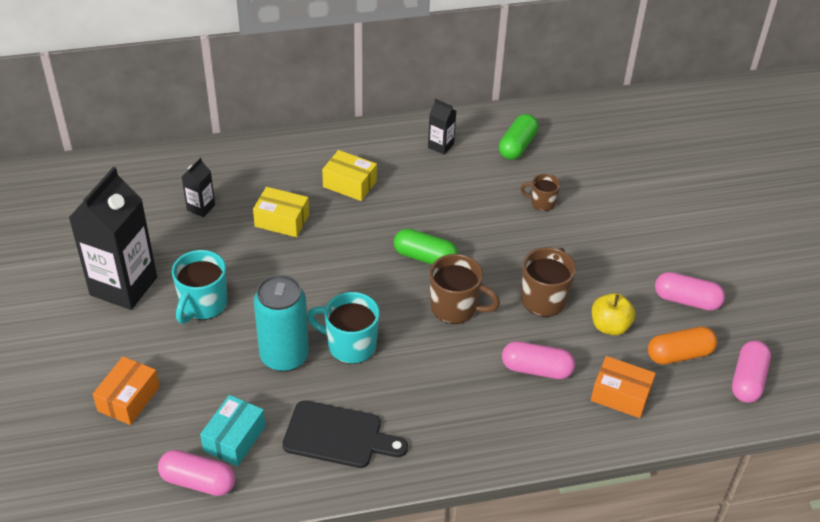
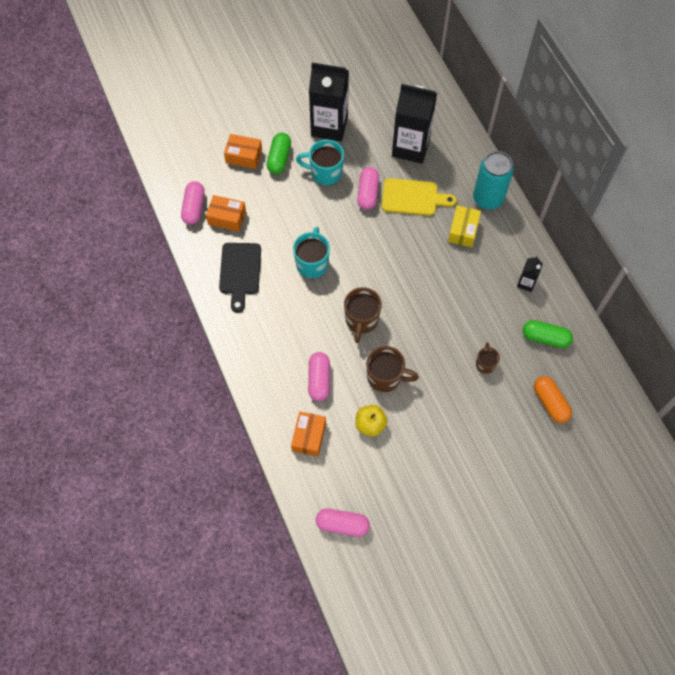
camera: 80 degrees right, 20 degrees up
(201, 207) = (410, 147): black carton -> black carton, size x2.23
(234, 438) = (227, 218): turquoise box -> orange box
(282, 220) = (413, 197): yellow box -> yellow cutting board
(284, 356) = (294, 228): turquoise can -> turquoise can (488, 198)
(425, 257) = (404, 293): green capsule -> green capsule (279, 158)
(679, 354) = (355, 475): orange capsule -> orange capsule (550, 402)
(686, 300) = (410, 478): pink capsule -> pink capsule (368, 193)

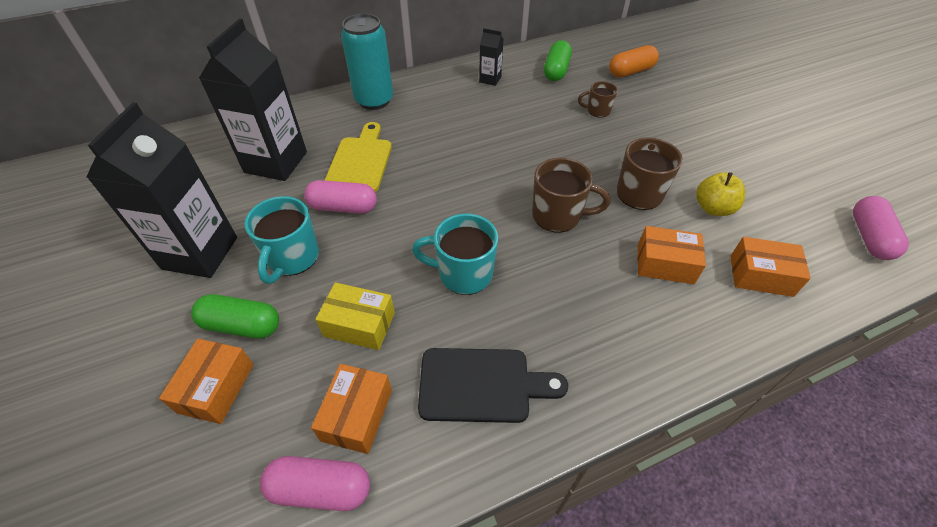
camera: 90 degrees left, 15 degrees down
(319, 380) = (665, 264): pink capsule -> orange box
(463, 231) = (418, 121): yellow box -> yellow box (359, 324)

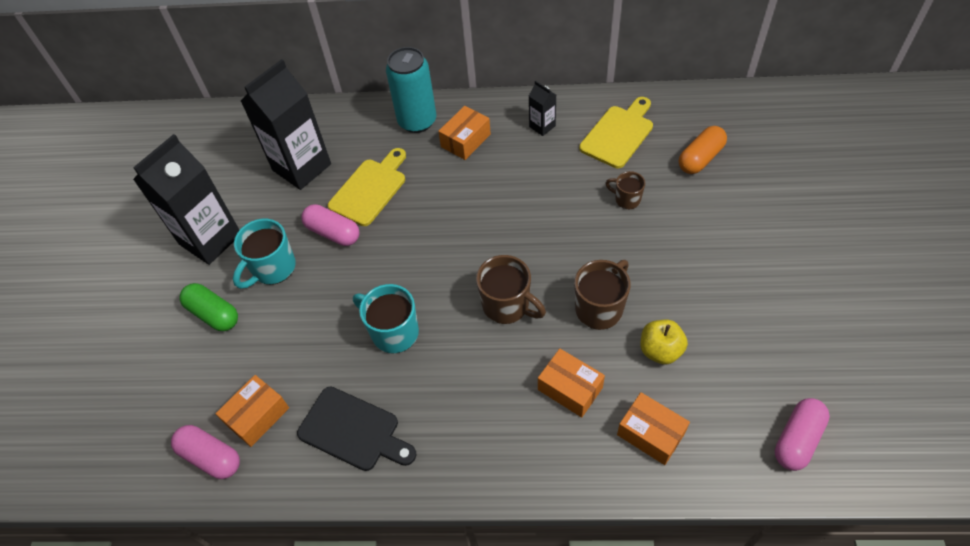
camera: 30 degrees right, 5 degrees up
(216, 388) = (178, 357): orange box -> orange box (465, 140)
(359, 324) = (293, 346): yellow box -> none
(556, 71) = (618, 134): green capsule -> yellow cutting board
(630, 71) = (700, 158): orange capsule -> orange capsule turned 45 degrees counterclockwise

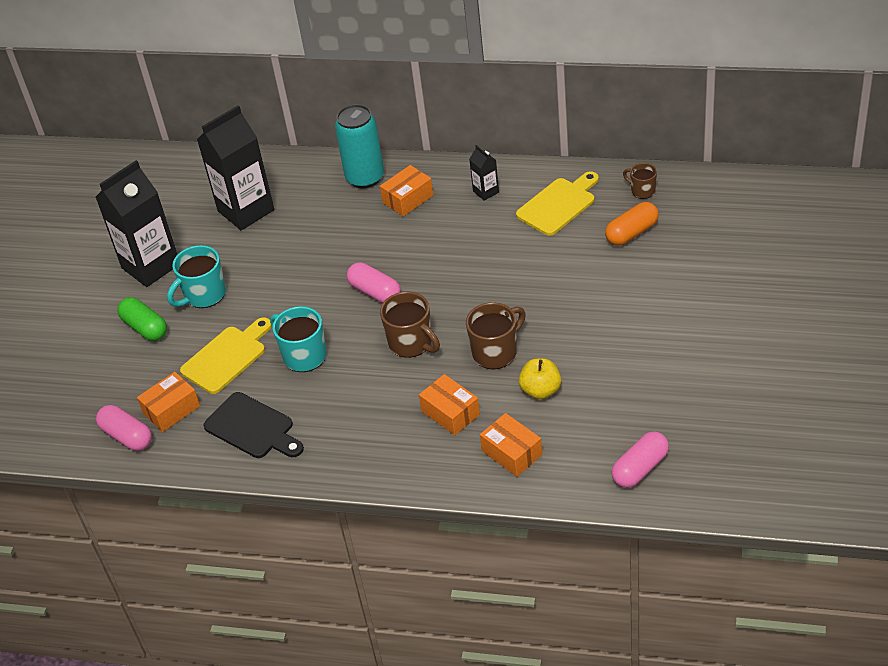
camera: 10 degrees right, 10 degrees down
(333, 232) = (265, 270): pink capsule -> pink capsule (375, 292)
(370, 189) = (306, 235): yellow cutting board -> yellow cutting board (226, 357)
(626, 199) = (548, 263): brown mug -> brown mug (642, 191)

